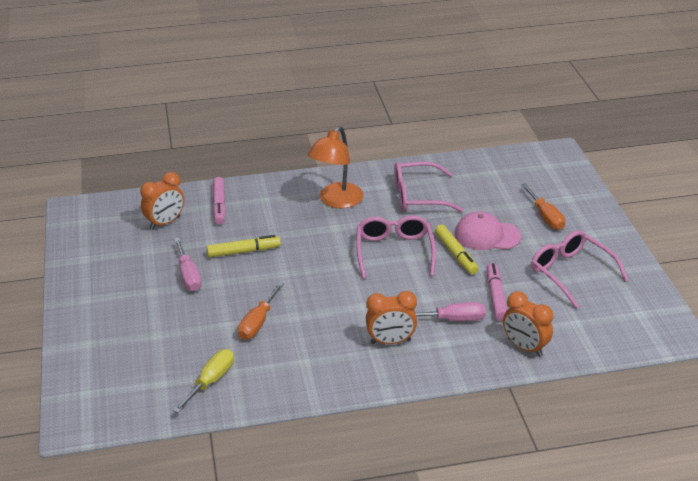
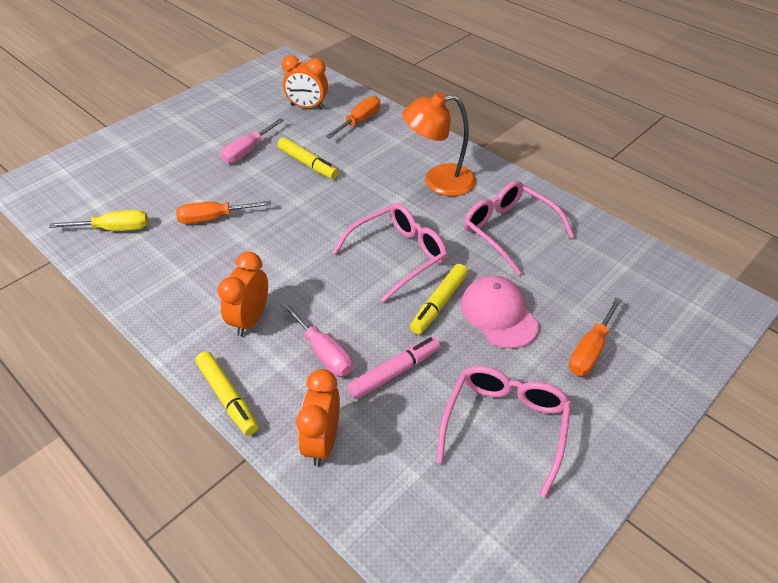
camera: 55 degrees right, 10 degrees up
(219, 205) = (359, 121): pink marker -> orange screwdriver
(390, 341) = (250, 319): orange clock -> orange clock turned 60 degrees clockwise
(454, 376) = (227, 397): none -> yellow marker

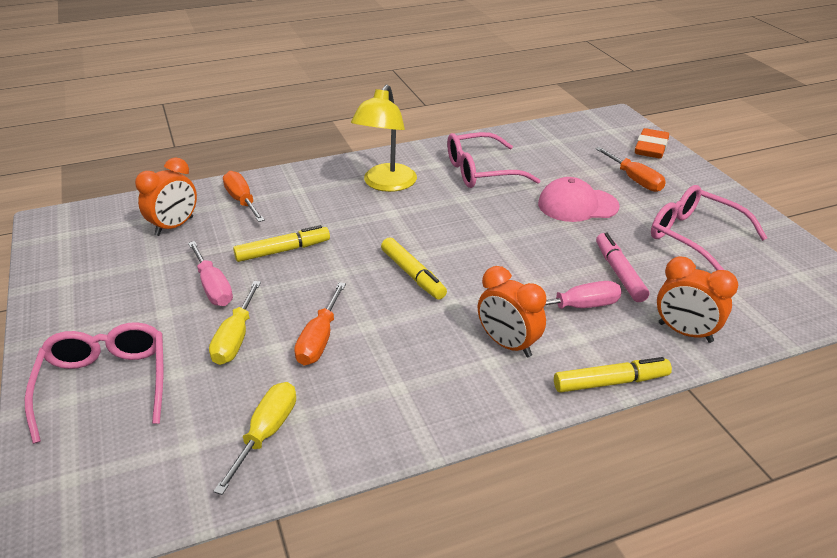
camera: 65 degrees left, 10 degrees down
(199, 181) = (235, 338): none -> yellow screwdriver
(398, 256) = (474, 233): pink glasses -> pink glasses (105, 384)
(439, 181) = (386, 184): orange lamp -> yellow lamp
(439, 303) = (549, 229): yellow marker -> yellow marker (413, 275)
(682, 351) = (651, 148): none -> orange eraser

